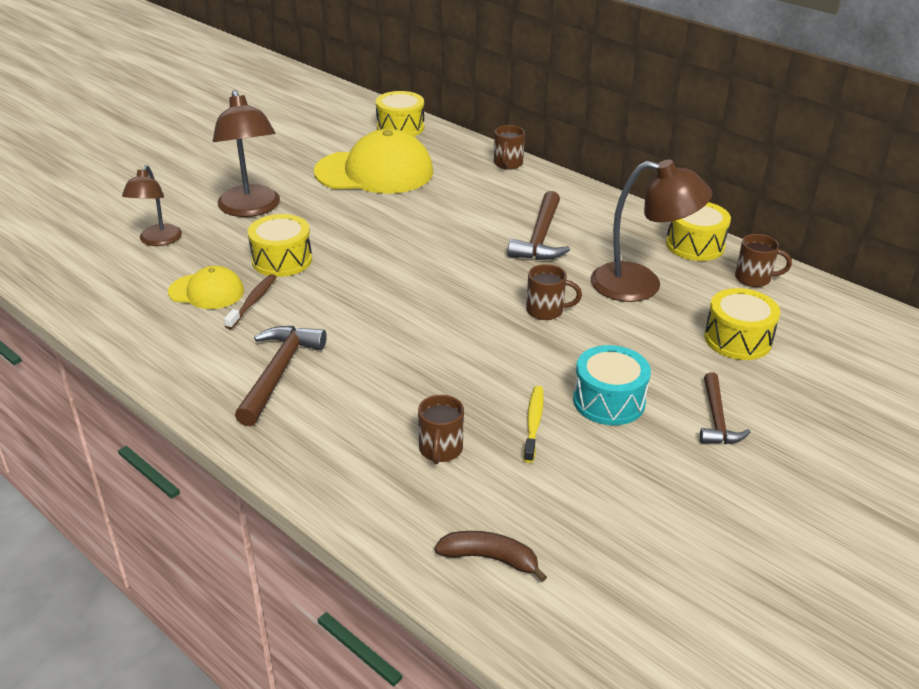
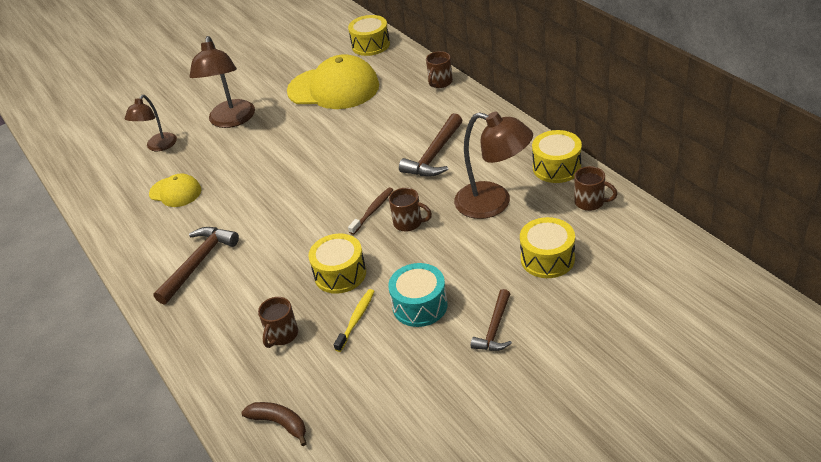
camera: 20 degrees right, 5 degrees up
(253, 301) = (203, 202): brown toothbrush -> brown toothbrush (372, 211)
(282, 260) = (236, 167): yellow drum -> yellow drum (340, 274)

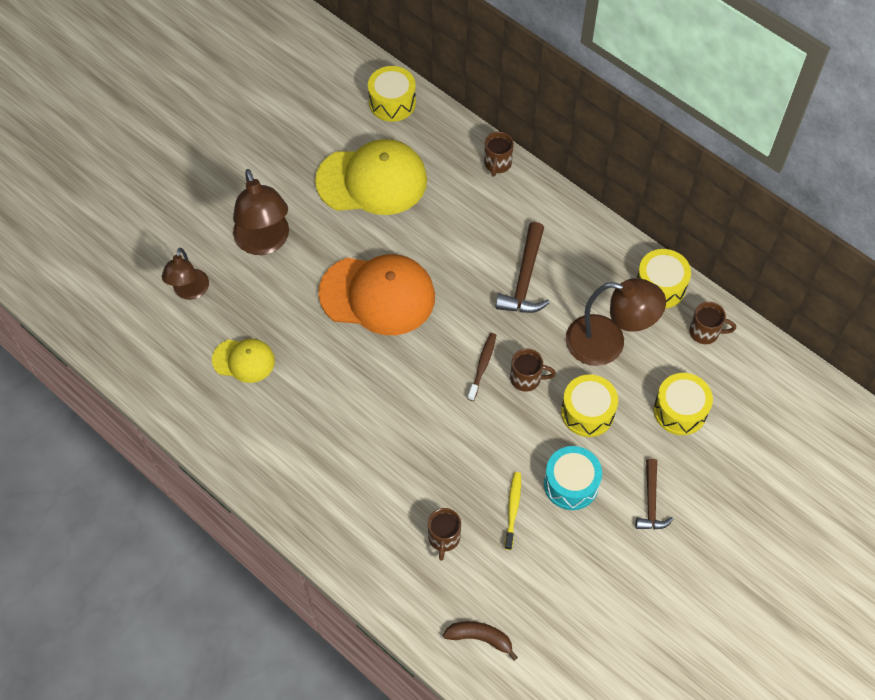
camera: 20 degrees left, 20 degrees up
(198, 263) = (316, 458): brown hammer -> none
(304, 158) = (377, 295): none -> orange cap
(340, 274) = (476, 454): yellow drum -> yellow drum (587, 412)

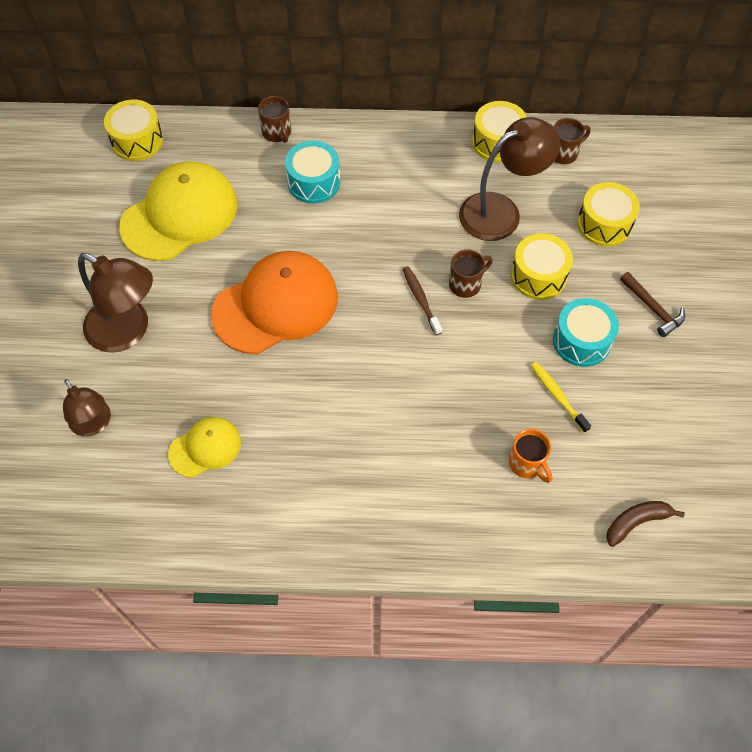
camera: 40 degrees left, 0 degrees up
(444, 538) = (527, 464): brown mug -> orange mug
(489, 221) = (314, 182): none -> turquoise drum
(525, 279) = (388, 207): brown hammer -> none

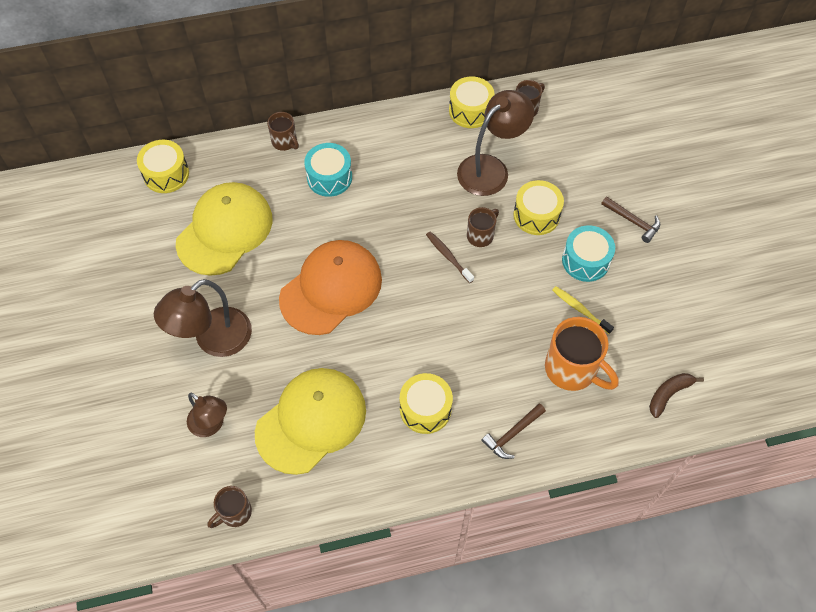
camera: 15 degrees left, 0 degrees up
(86, 530) = (234, 513): none -> brown mug
(128, 331) = (213, 340): brown lamp -> brown lamp turned 120 degrees clockwise
(205, 448) = (311, 421): yellow cap -> yellow cap, size x1.90
(431, 522) = (512, 434): none -> brown hammer
(527, 464) = (572, 369): orange mug -> orange mug, size x1.79
(604, 224) = (575, 161): yellow drum -> yellow drum (425, 409)

